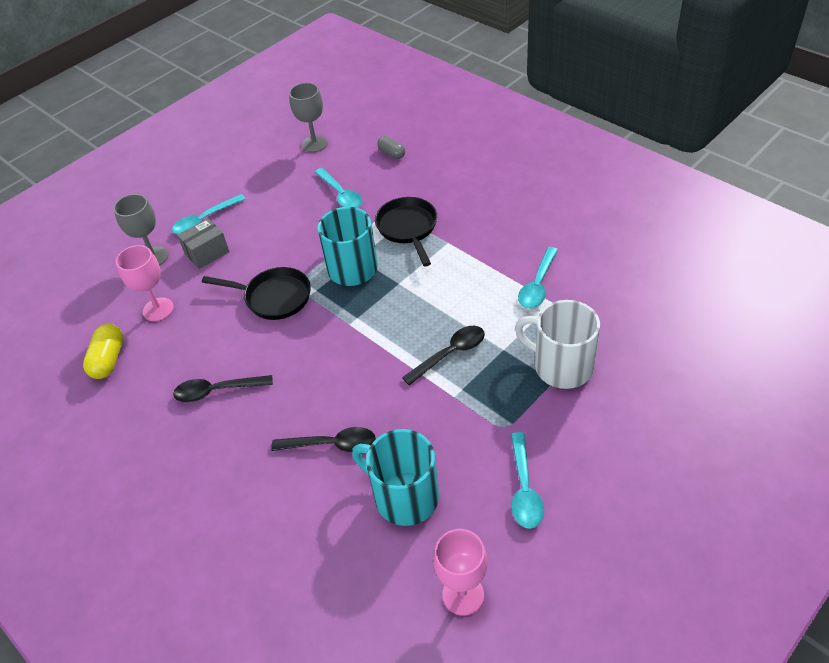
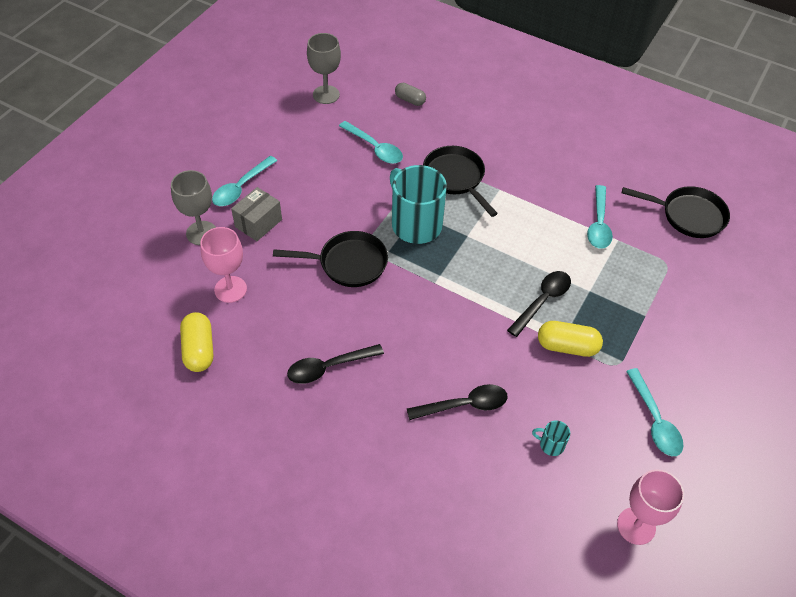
camera: 20 degrees left, 5 degrees up
(404, 496) = (551, 444): turquoise mug -> turquoise mug, size x0.41
(458, 401) = (567, 346): none -> yellow capsule
(561, 366) = (646, 300): white mug -> none
(639, 286) = (688, 215): none -> black pan

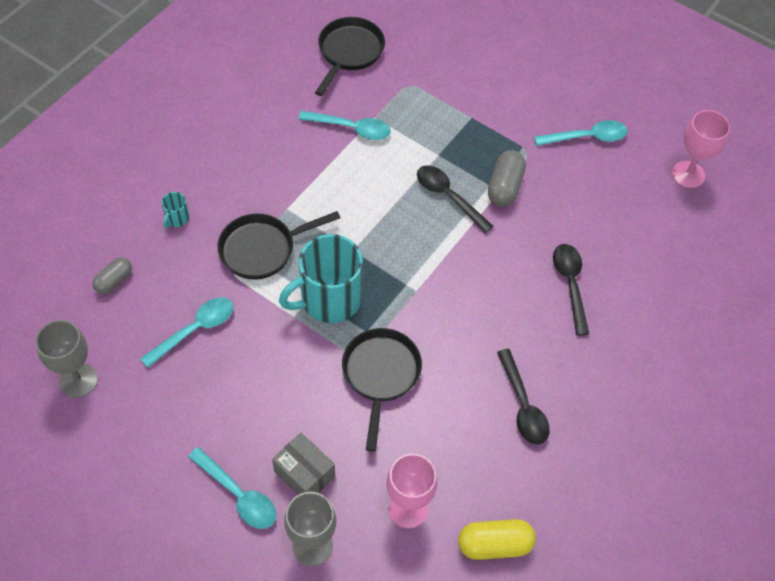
camera: 85 degrees left, 5 degrees up
(551, 444) = (612, 221): turquoise mug -> turquoise mug (177, 218)
(567, 346) = (505, 187): yellow capsule -> grey capsule

